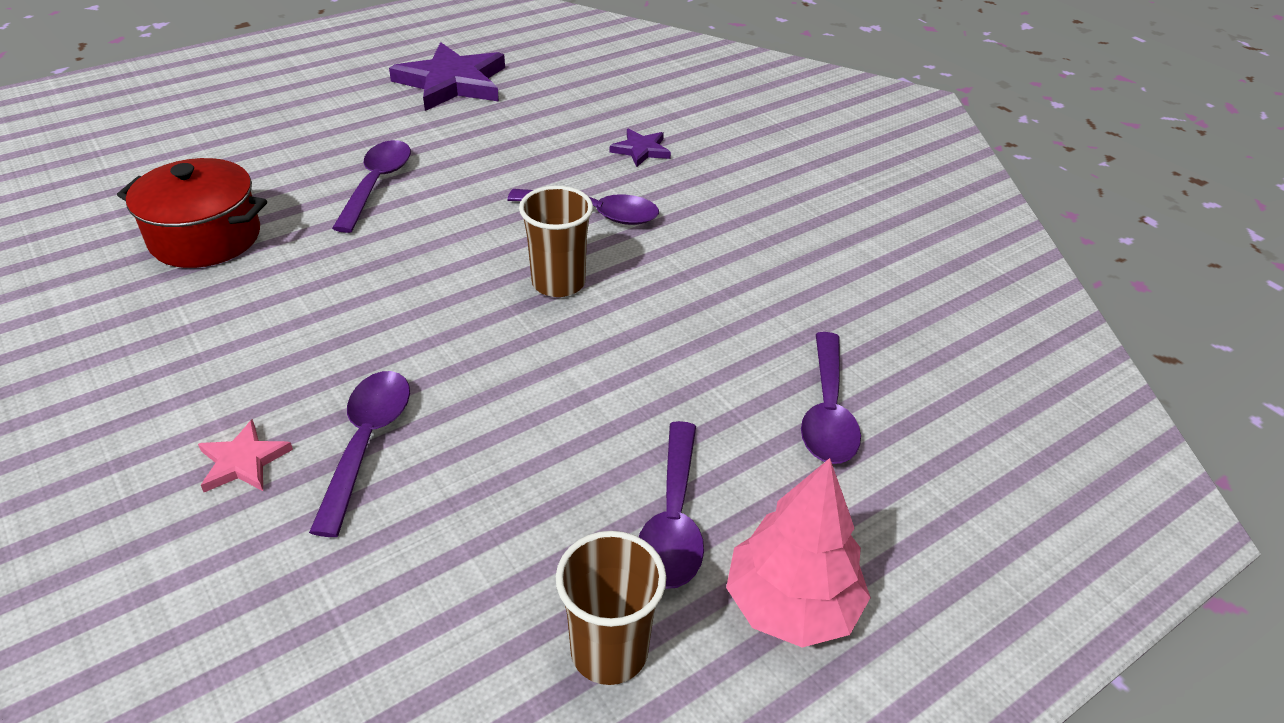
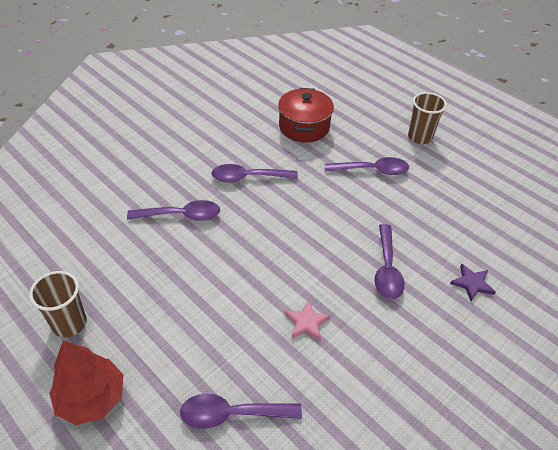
camera: 80 degrees right, 5 degrees up
(243, 461) = (167, 181): pink star -> pink star (307, 322)
(452, 83) = (495, 175): purple star -> none
(558, 283) = (313, 263): brown cup -> brown cup (420, 137)
(673, 520) = (143, 340): purple spoon -> purple spoon (248, 177)
(791, 605) = (91, 398): pink tree -> red tree

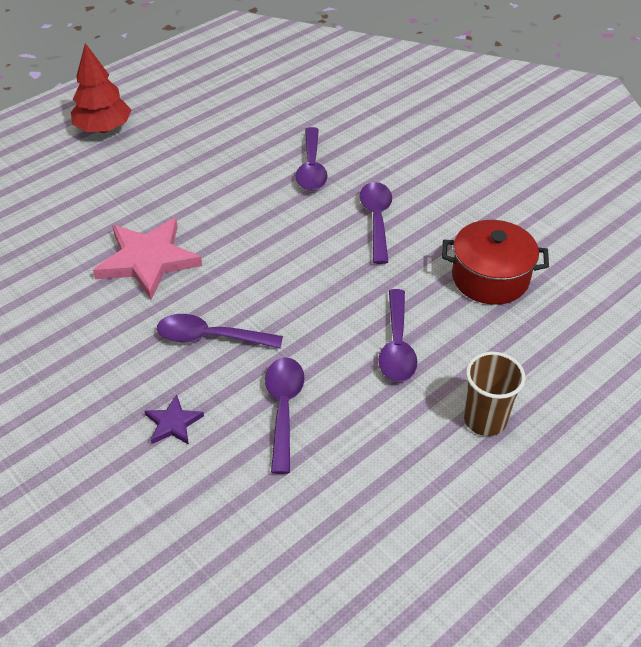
camera: 95 degrees right, 0 degrees up
(69, 323) = (181, 109): brown cup -> none
(232, 414) = (63, 207): purple spoon -> purple spoon (283, 408)
(307, 322) = (148, 260): pink star -> pink star, size x2.08

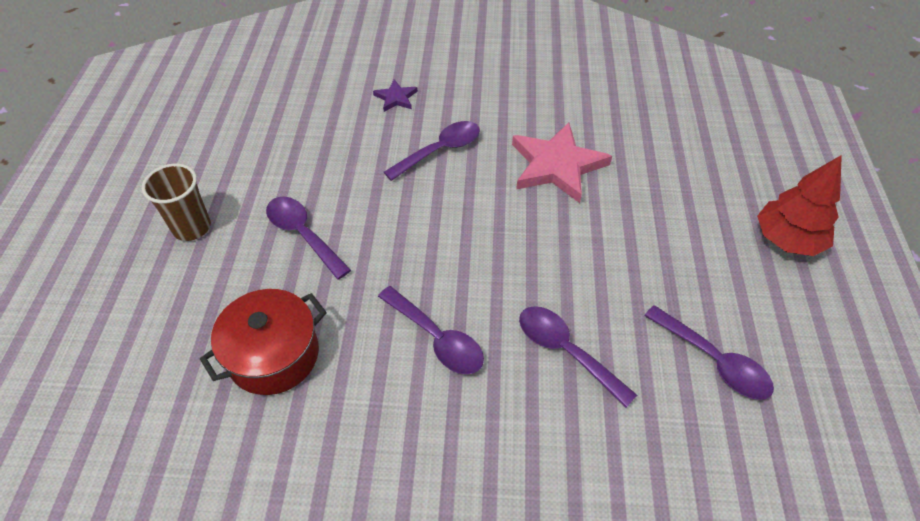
camera: 135 degrees right, 5 degrees up
(283, 408) = (340, 145): purple spoon -> purple spoon (714, 361)

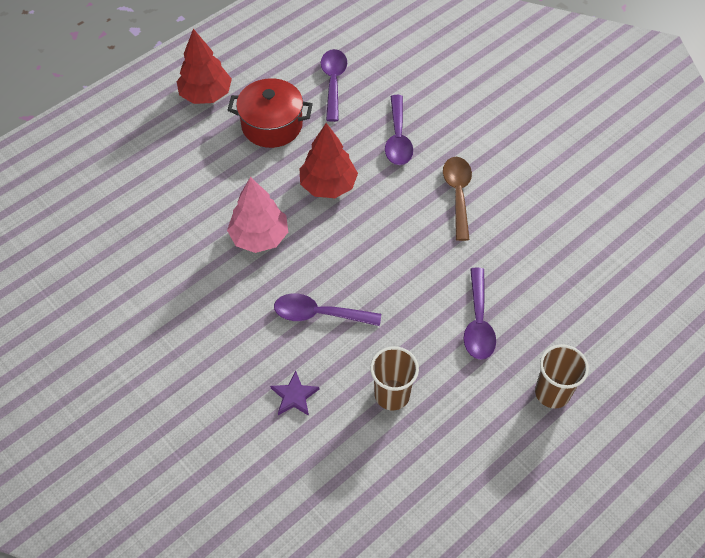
camera: 135 degrees left, 5 degrees up
(274, 355) = (558, 255): red pot -> red pot (272, 125)
(326, 142) = (392, 395): none -> brown cup
(437, 338) = (457, 194): purple spoon -> brown spoon
(556, 165) = (259, 237): pink star -> pink tree
(564, 247) = (328, 185): none -> red tree

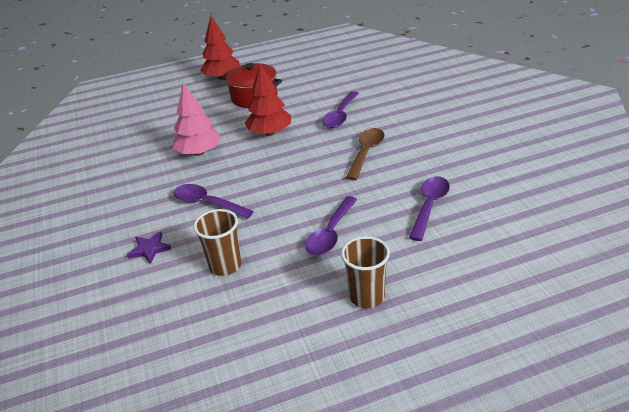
camera: 25 degrees right, 20 degrees down
(333, 82) = (313, 82): purple spoon -> purple spoon (429, 206)

